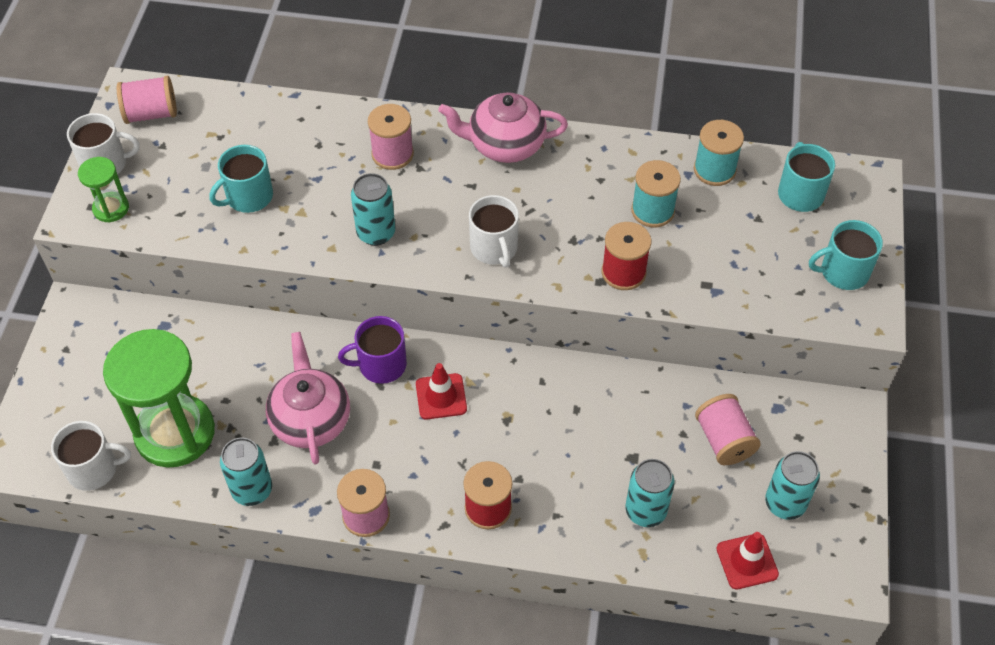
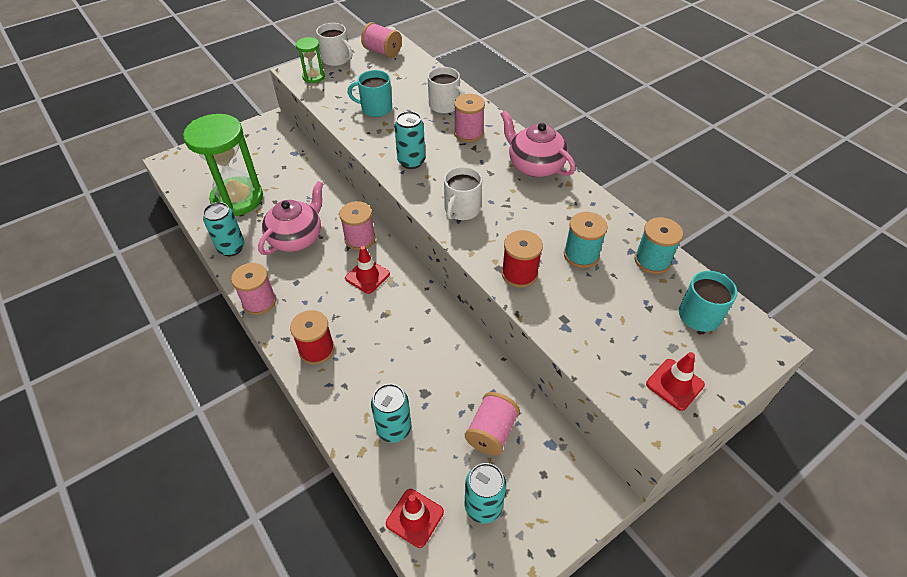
camera: 45 degrees right, 5 degrees down
(94, 469) = (189, 188): white mug -> white mug (445, 105)
(381, 365) = (360, 239): purple mug -> pink spool
(843, 272) = (674, 384): turquoise mug -> red traffic cone

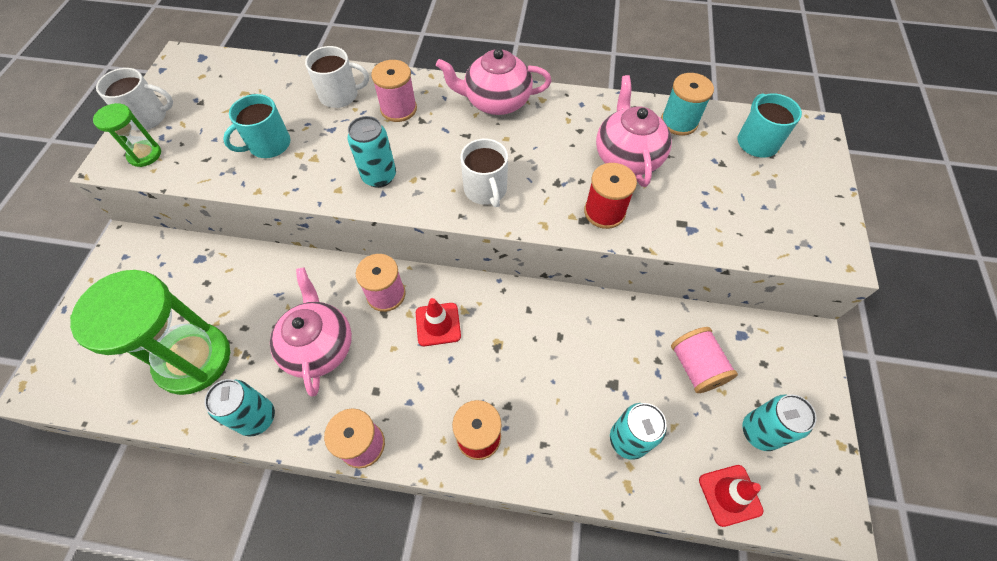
camera: 45 degrees left, 10 degrees up
(382, 52) = (196, 76): pink spool -> none
(581, 255) = (627, 157): turquoise spool -> pink teapot
(674, 384) = (806, 211): red traffic cone -> none

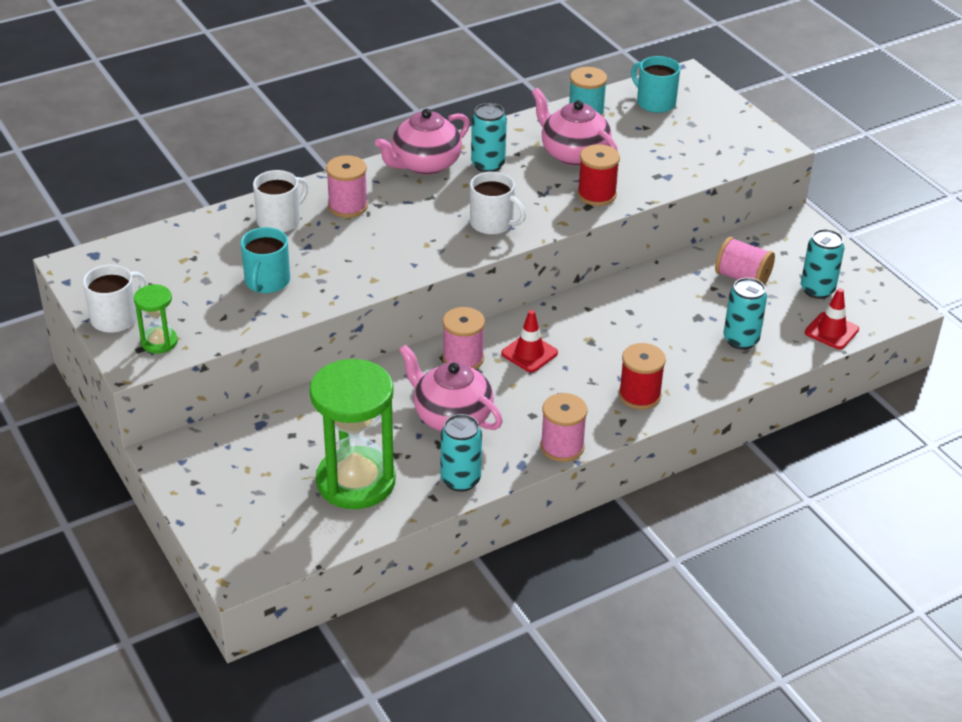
camera: 40 degrees left, 20 degrees down
(379, 176) = (396, 255): turquoise can -> turquoise can (488, 165)

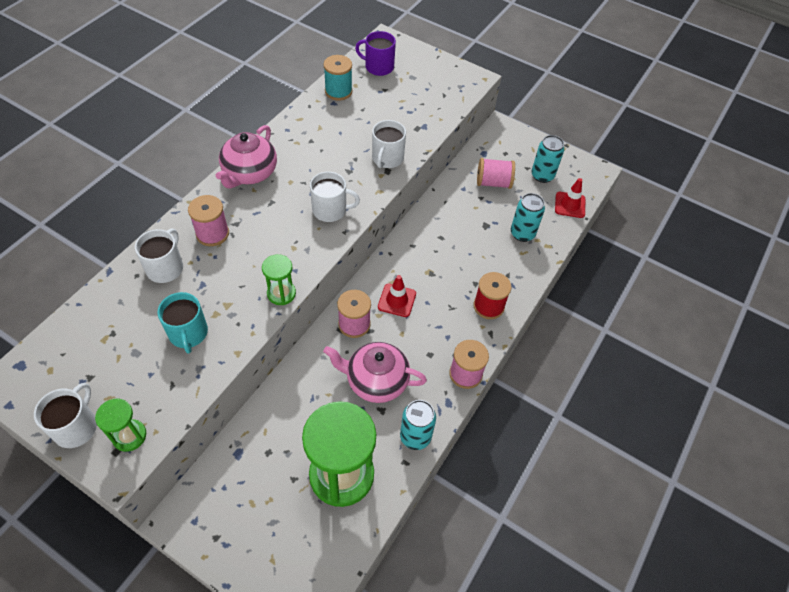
camera: 30 degrees left, 15 degrees up
(385, 279) = (281, 293): none -> green hourglass
(488, 165) = (296, 158): turquoise can -> none
(573, 154) = (350, 128): pink teapot -> none
(596, 195) = (387, 158): red spool -> white mug
(655, 102) = (378, 67): turquoise mug -> purple mug

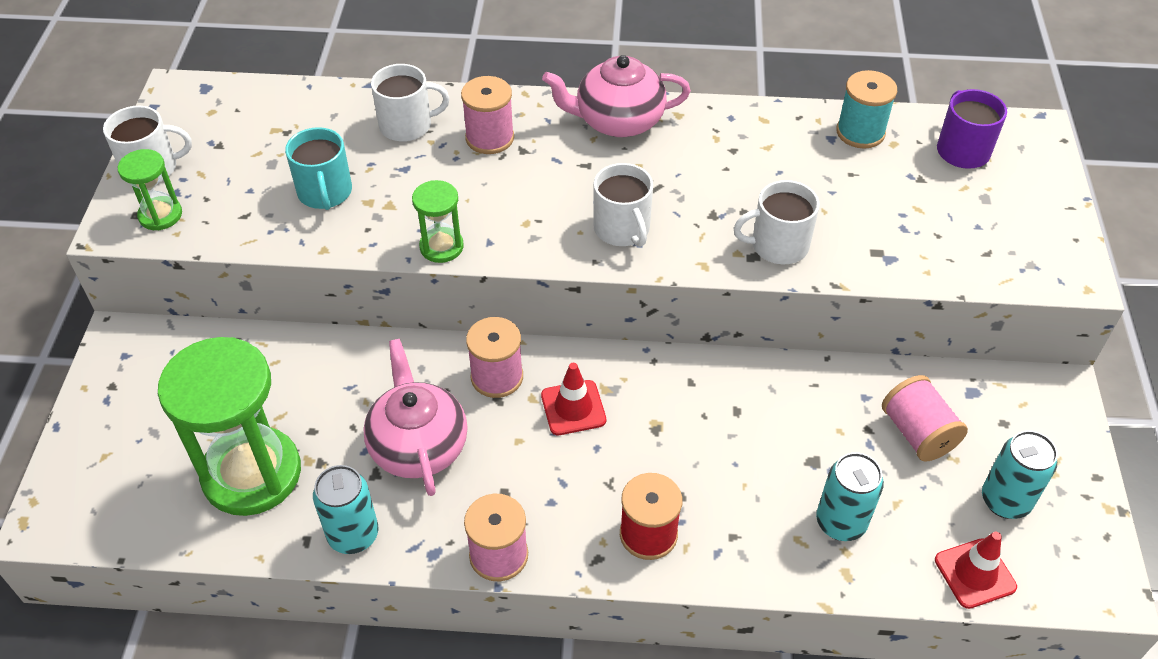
camera: 65 degrees right, 5 degrees down
(188, 333) = (325, 192): turquoise mug -> turquoise mug turned 60 degrees counterclockwise

